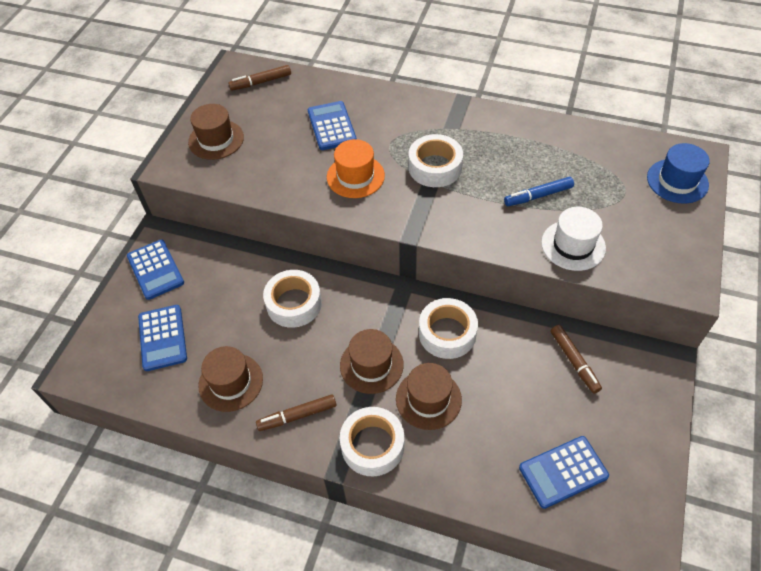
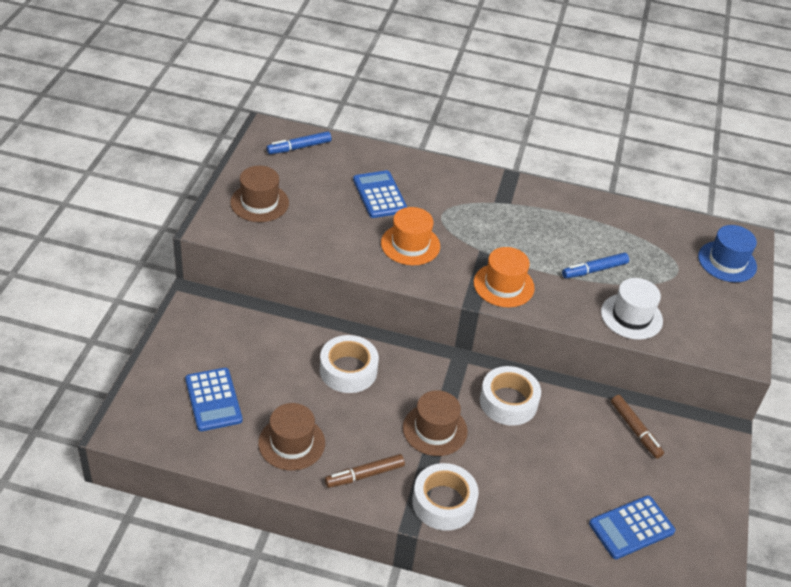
camera: 10 degrees left, 10 degrees down
(155, 270) = (195, 333): blue calculator -> none
(261, 82) = (299, 147): brown marker -> blue marker
(428, 399) = (495, 462): brown hat -> none
(435, 167) = (490, 239): white tape -> none
(444, 216) = (503, 285): none -> orange hat

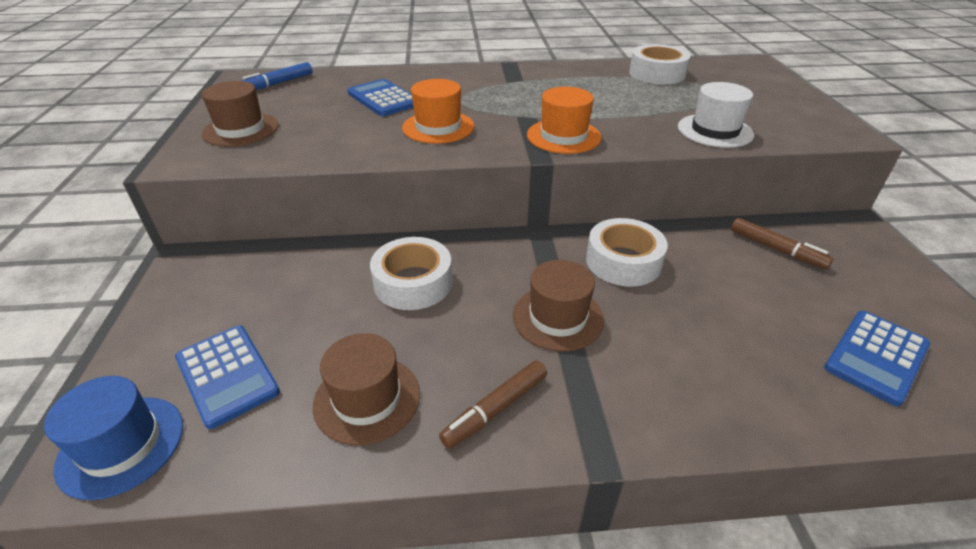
camera: 15 degrees left, 5 degrees down
(443, 503) = (628, 410): white tape -> white tape (657, 74)
(594, 270) = (644, 107): blue marker -> none
(727, 261) = (754, 78): blue hat -> blue hat (121, 445)

